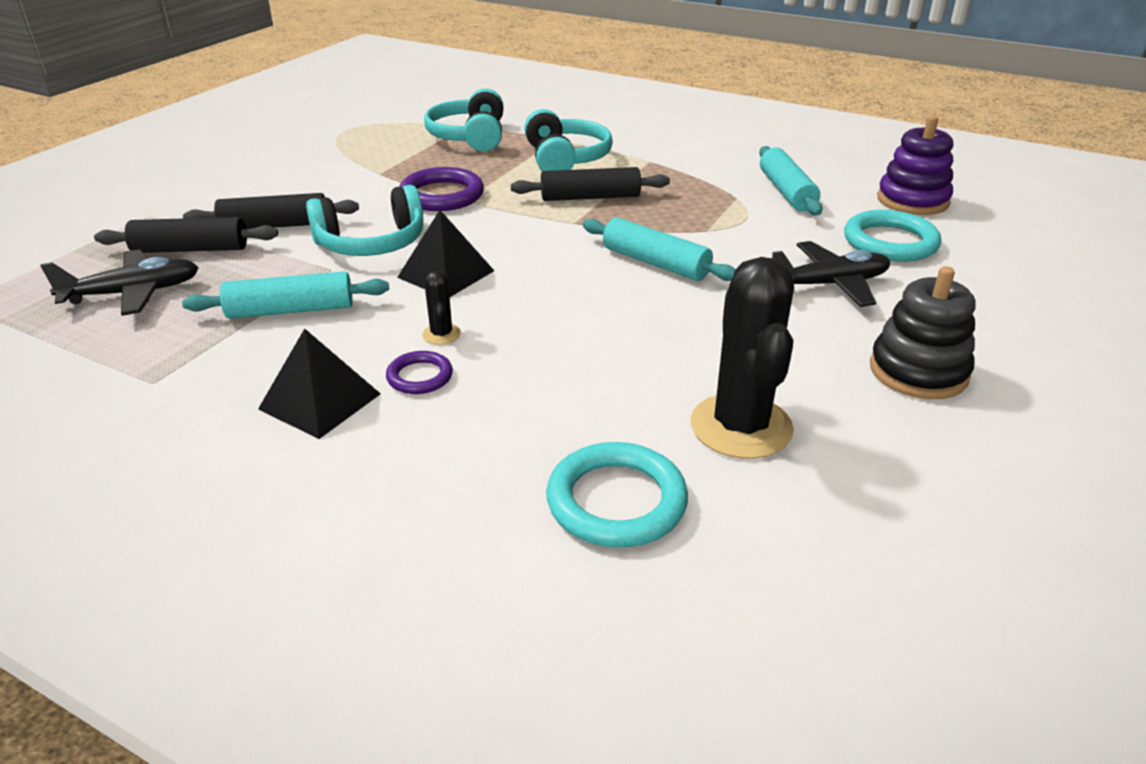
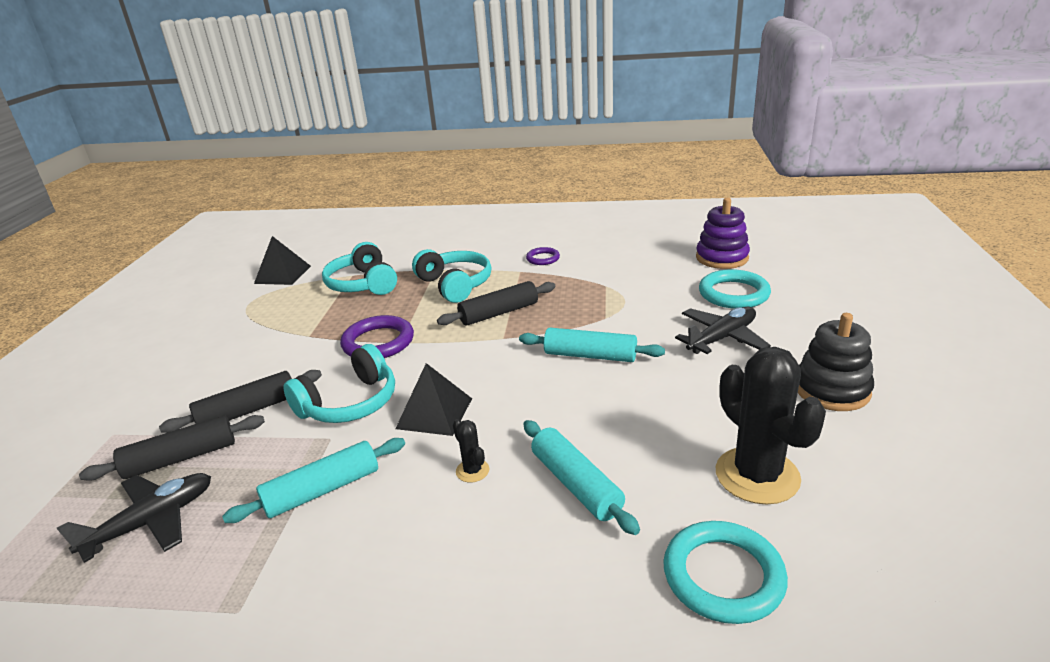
camera: 20 degrees left, 5 degrees down
(320, 401) = (414, 572): black pyramid -> black pyramid (282, 274)
(420, 376) = (484, 517): purple ring -> purple ring (543, 258)
(786, 192) = (635, 272): turquoise rolling pin -> turquoise rolling pin (575, 484)

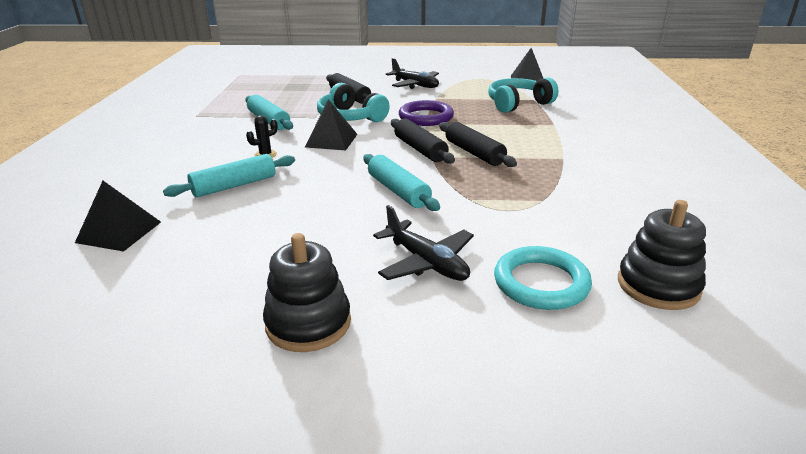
camera: 85 degrees right, 0 degrees up
(152, 522) = (265, 93): black plane -> black plane (415, 85)
(181, 458) = (311, 90): black rolling pin -> black rolling pin (420, 149)
(455, 285) = (525, 134): turquoise headphones -> none
(543, 258) = (599, 168): purple ring -> none
(590, 356) = (398, 191): turquoise rolling pin -> turquoise rolling pin turned 45 degrees counterclockwise
(722, 258) = (658, 286): purple stacking toy -> black stacking toy
(723, 576) = (119, 232): turquoise ring -> black pyramid
(757, 475) = (202, 257): black cactus -> none

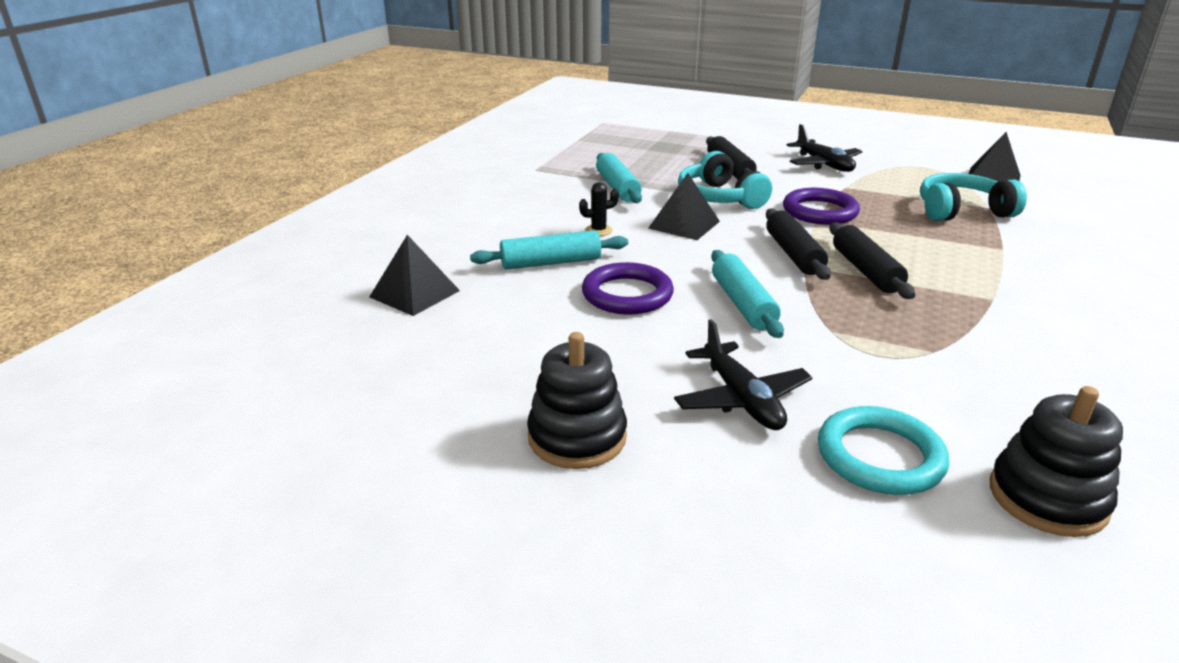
camera: 20 degrees right, 0 degrees up
(307, 200) = (627, 294): none -> purple ring

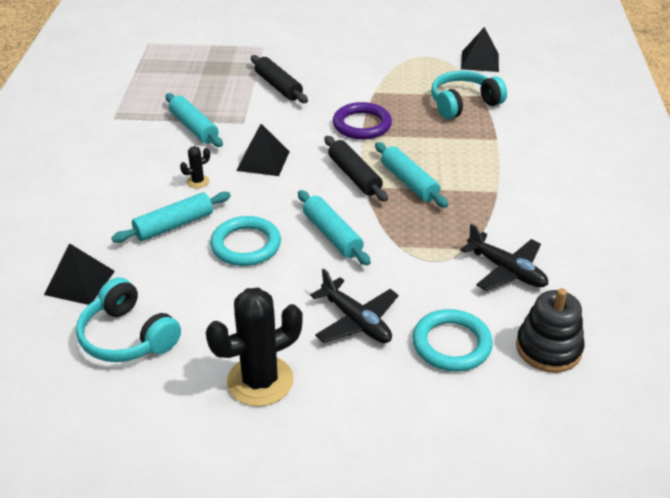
camera: 20 degrees left, 10 degrees up
(577, 437) = (260, 381): black stacking toy -> black cactus
(627, 294) = (246, 245): purple ring -> turquoise ring
(719, 198) = (281, 124): turquoise headphones -> turquoise headphones (127, 337)
(823, 164) = (351, 67): black plane -> black plane (506, 270)
(865, 271) = (409, 182): black rolling pin -> turquoise rolling pin

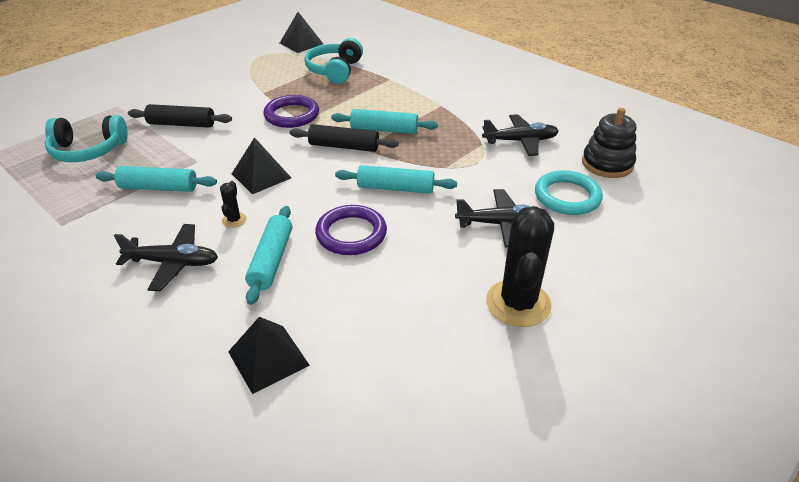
camera: 50 degrees left, 0 degrees up
(126, 185) = (173, 263): none -> black plane
(127, 337) = (382, 359): turquoise headphones -> turquoise headphones (88, 150)
(246, 245) = (351, 234): turquoise ring -> purple ring

